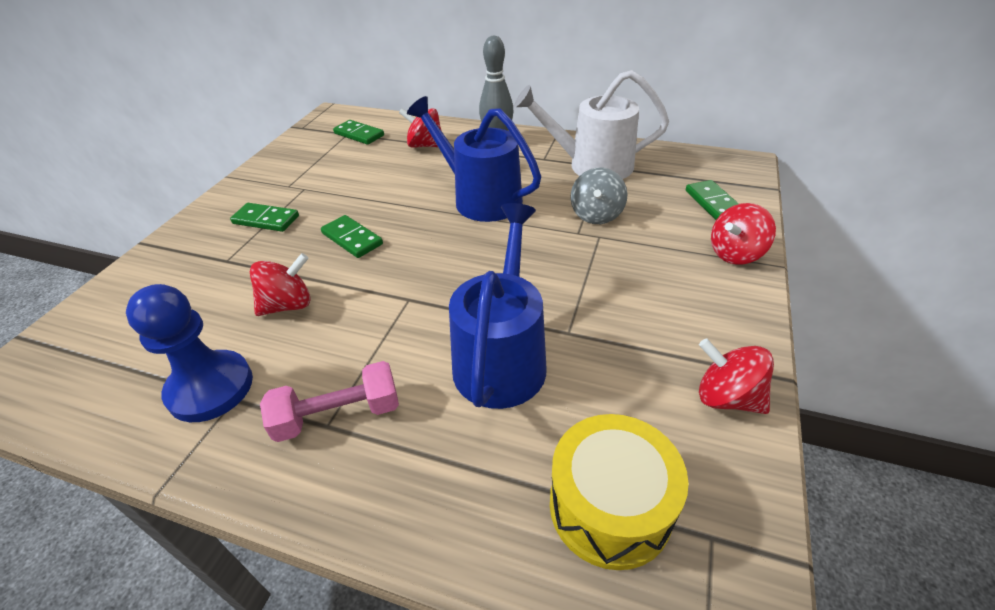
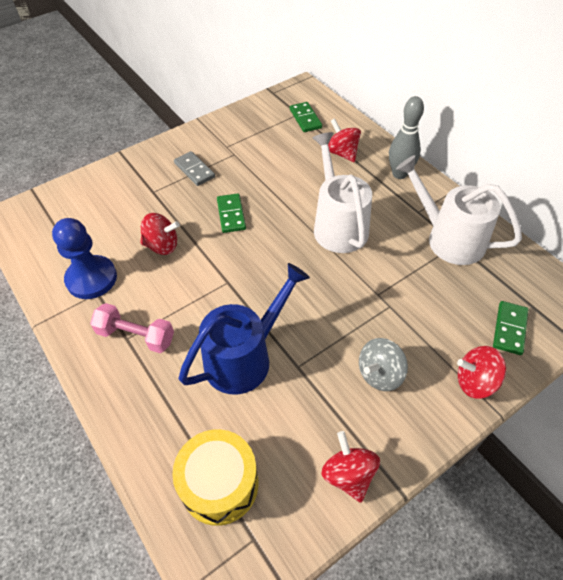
camera: 35 degrees right, 10 degrees up
(266, 220) = (194, 170): green domino -> grey domino
(480, 198) = (338, 225): blue watering can -> white watering can
(596, 215) = (406, 287): grey spinning top -> grey spinning top (380, 374)

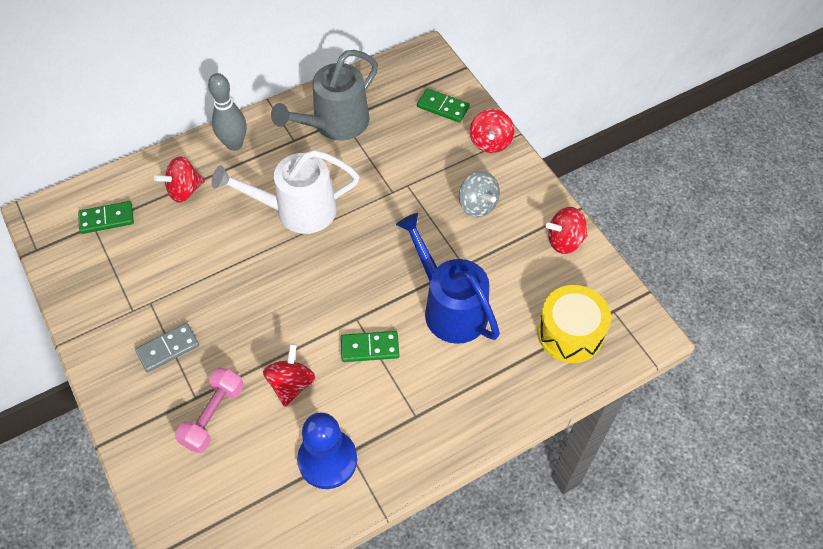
camera: 85 degrees left, 5 degrees up
(136, 336) = (414, 407): pink dumbbell -> pink dumbbell (213, 416)
(231, 214) = (257, 310): green domino -> green domino (370, 348)
(448, 238) = (334, 124): white watering can -> grey watering can

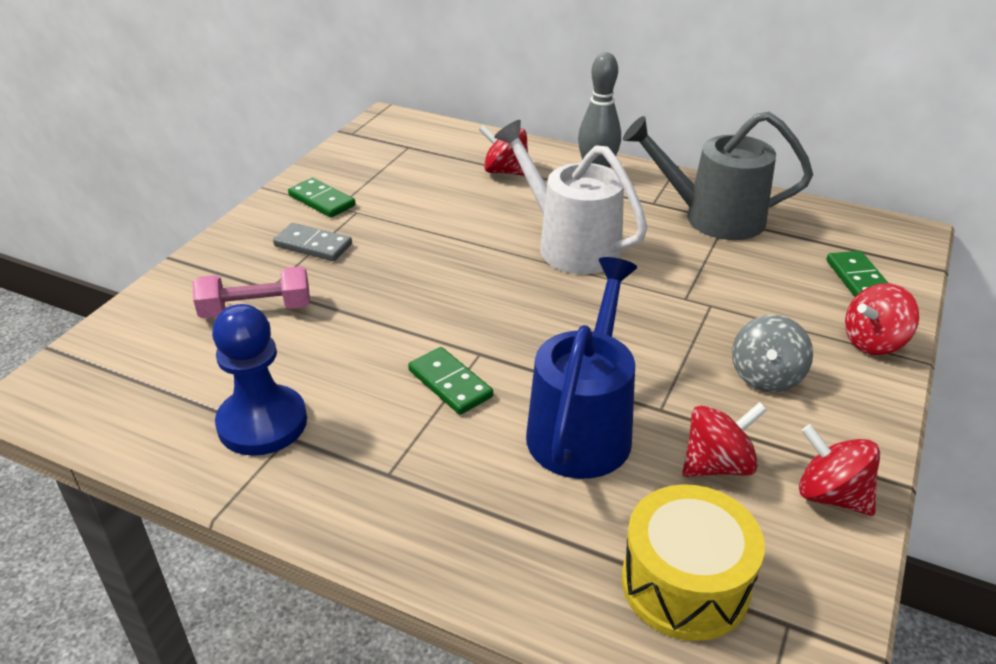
camera: 55 degrees right, 20 degrees down
(107, 219) = (423, 149): green domino -> green domino (322, 200)
(291, 384) = (343, 345): red spinning top -> red spinning top (717, 465)

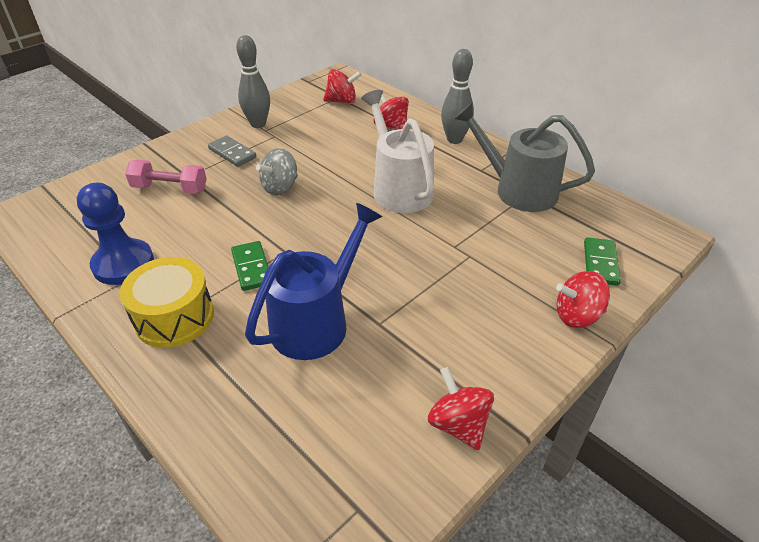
camera: 20 degrees right, 5 degrees up
(322, 200) = (258, 124): green domino -> grey bowling pin
(685, 584) = (307, 455): yellow drum -> yellow drum (174, 317)
(717, 465) = (390, 376): red spinning top -> red spinning top (342, 101)
(766, 377) = (472, 320): grey spinning top -> grey spinning top (280, 187)

